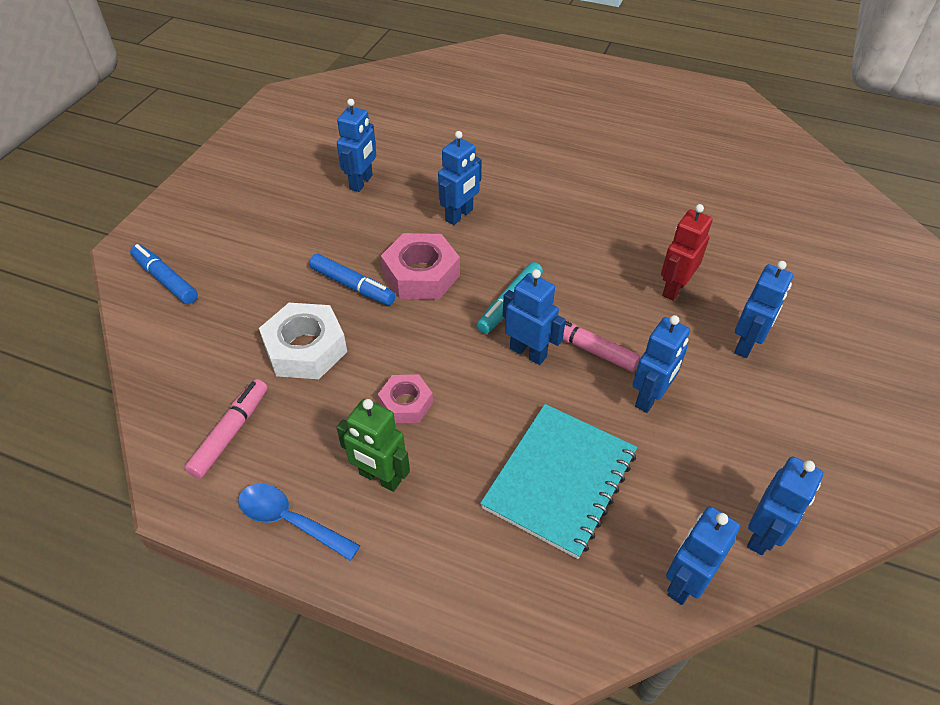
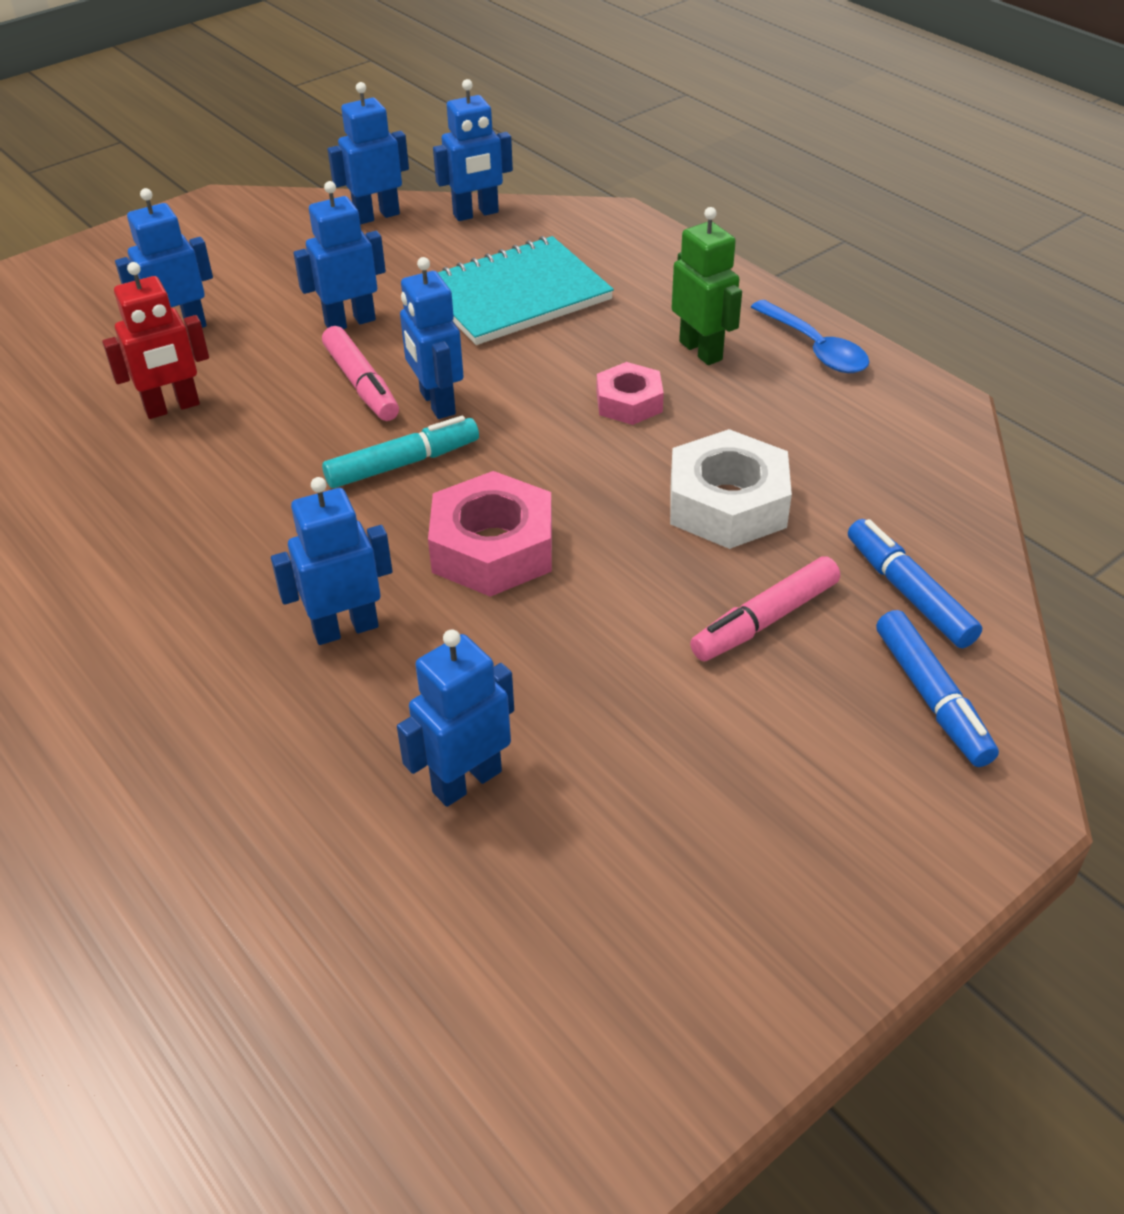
camera: 150 degrees left, 5 degrees down
(230, 433) = (863, 441): pink marker -> pink marker (765, 620)
(352, 286) = (610, 569): blue marker -> blue marker (908, 593)

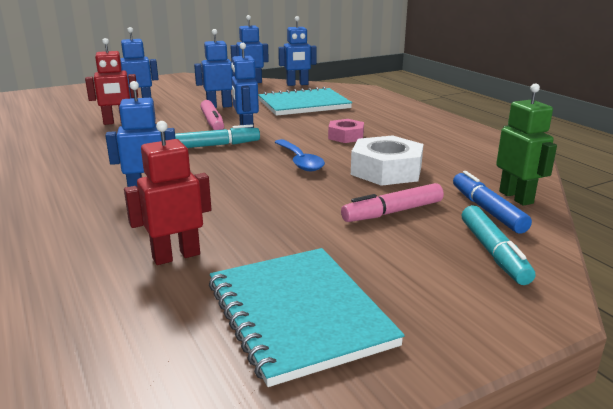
camera: 10 degrees right, 20 degrees down
(466, 781) = (176, 256): blue robot -> red robot
(492, 548) = (246, 174): pink nut -> none
(690, 873) = (298, 314): none -> turquoise notebook
(701, 351) = (391, 125): green robot -> green robot (516, 197)
(815, 348) = (453, 128): blue spoon -> blue spoon (299, 161)
(931, 697) = (493, 252): blue marker -> turquoise marker

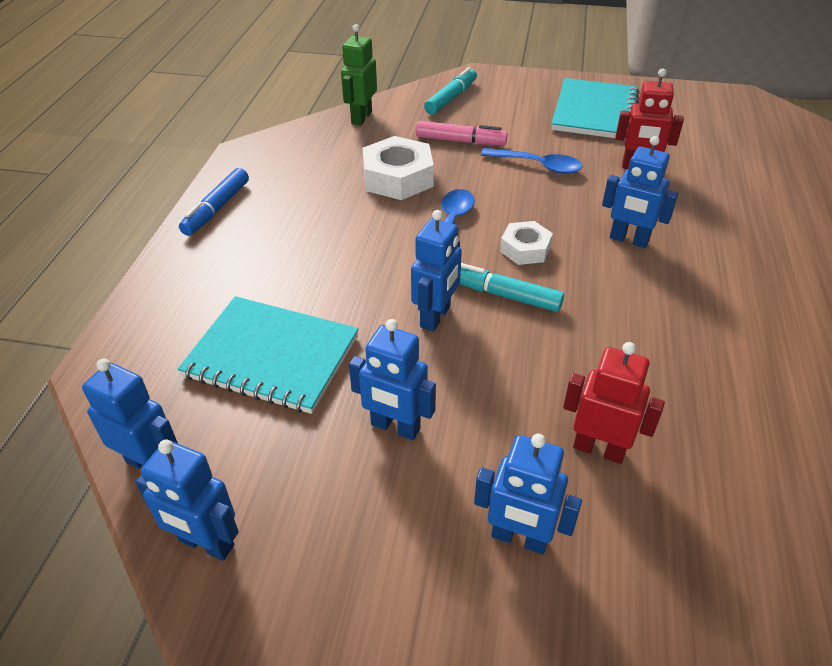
camera: 140 degrees left, 20 degrees up
(212, 122) = (457, 365): pink marker -> none
(228, 165) = (525, 249): none -> white nut
(287, 218) = (537, 166): none -> blue spoon
(346, 136) = (349, 243): pink nut -> none
(487, 210) = (400, 118): blue marker -> blue marker (217, 208)

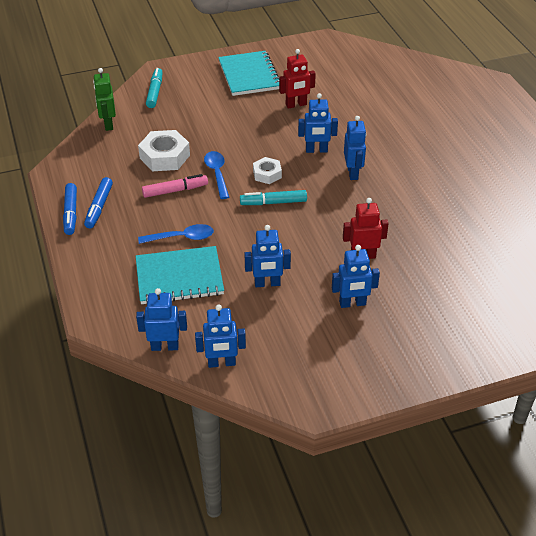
camera: 30 degrees left, 0 degrees up
(258, 213) = (99, 207): none -> blue marker
(436, 317) = (247, 226): blue robot -> blue robot (353, 173)
(460, 141) = (183, 120): pink marker -> pink marker (175, 190)
(537, 166) = (240, 122): blue spoon -> blue spoon (182, 237)

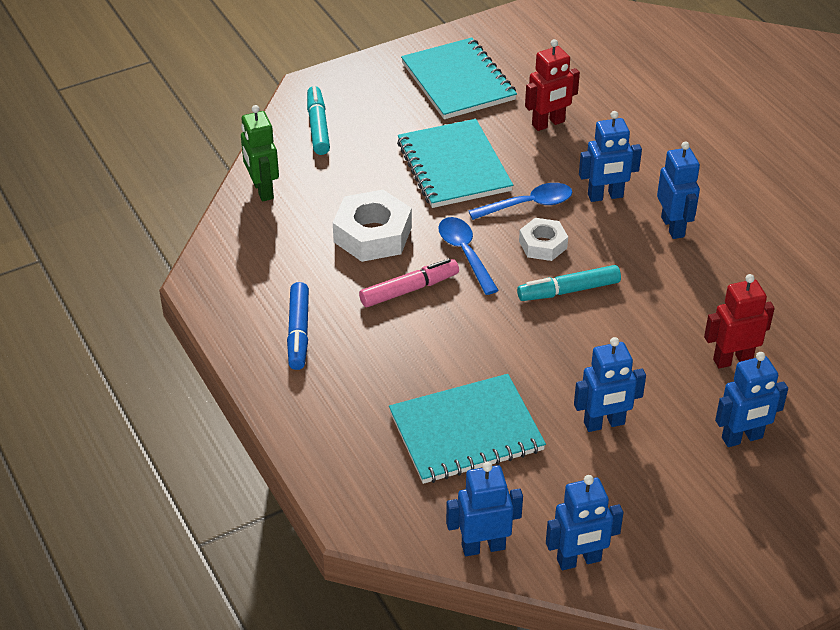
camera: 10 degrees left, 0 degrees up
(71, 213) = (257, 348): blue marker -> none
(182, 237) = (447, 366): blue spoon -> blue spoon (528, 205)
(228, 123) = (454, 166): none -> turquoise notebook

